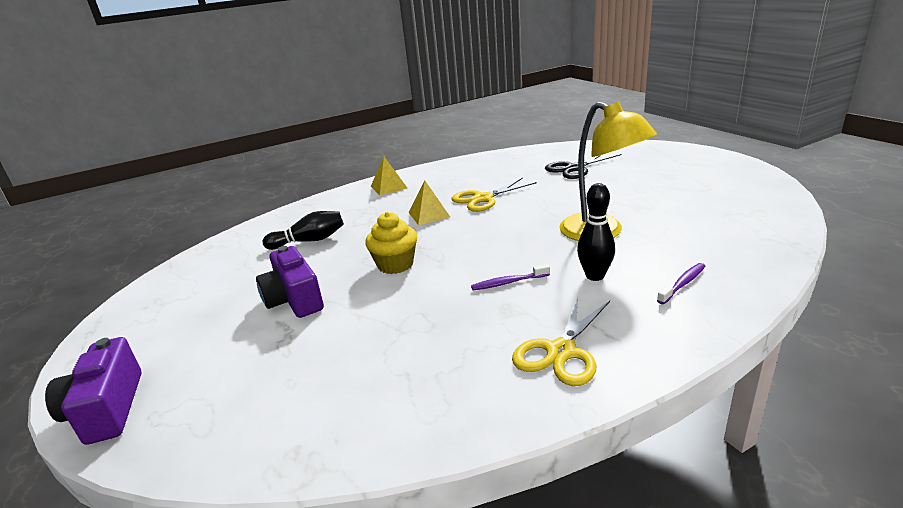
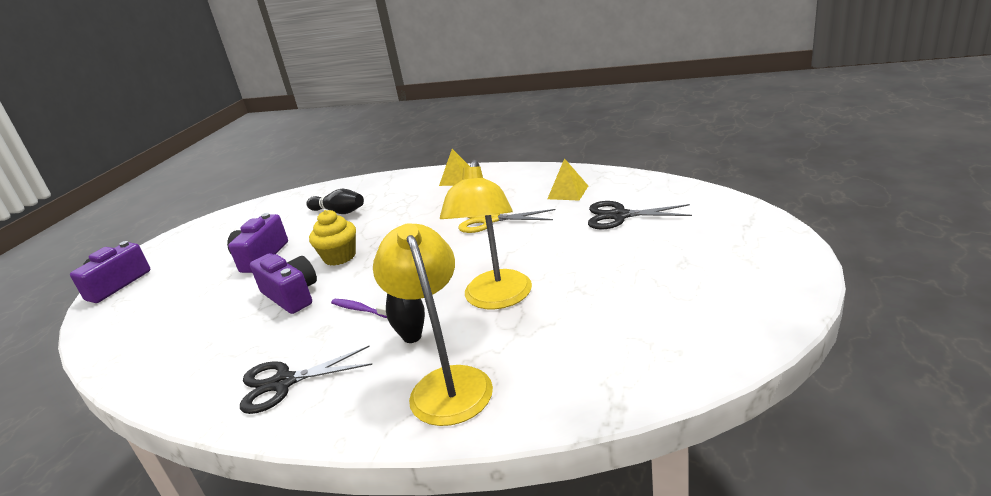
camera: 45 degrees right, 0 degrees up
(411, 305) = (291, 295): none -> purple camera
(429, 214) = (431, 220): yellow pyramid -> yellow pyramid (568, 192)
(561, 351) = (283, 383): yellow scissors -> black scissors
(683, 284) = (446, 383): purple toothbrush -> yellow lamp

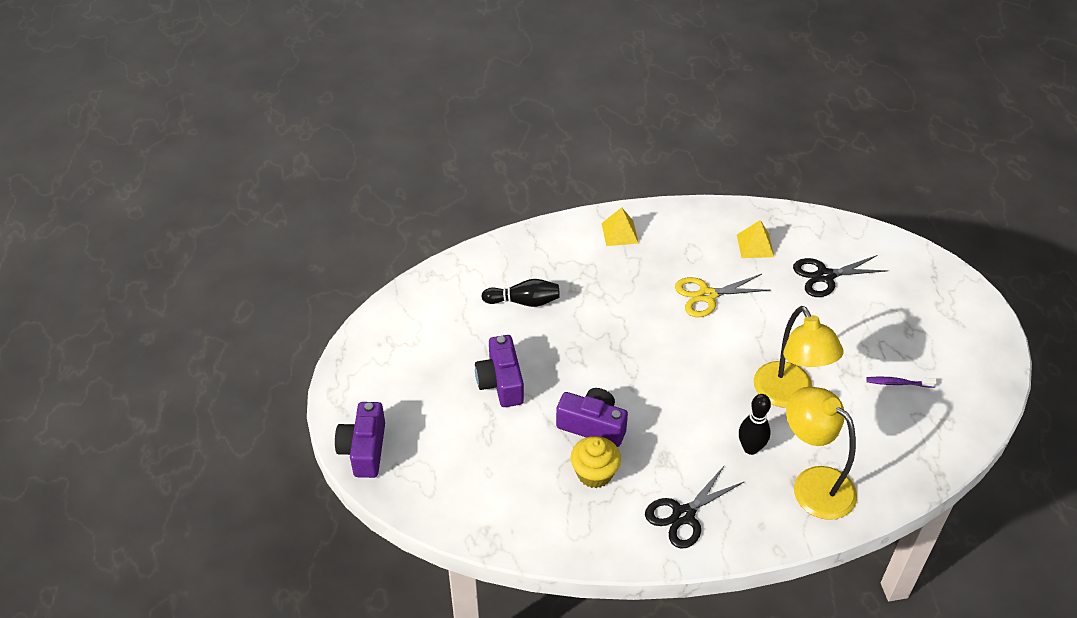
camera: 30 degrees left, 20 degrees up
(339, 257) = (593, 368): yellow cupcake -> yellow cupcake (594, 473)
(360, 309) = (678, 429): purple toothbrush -> purple toothbrush (898, 383)

